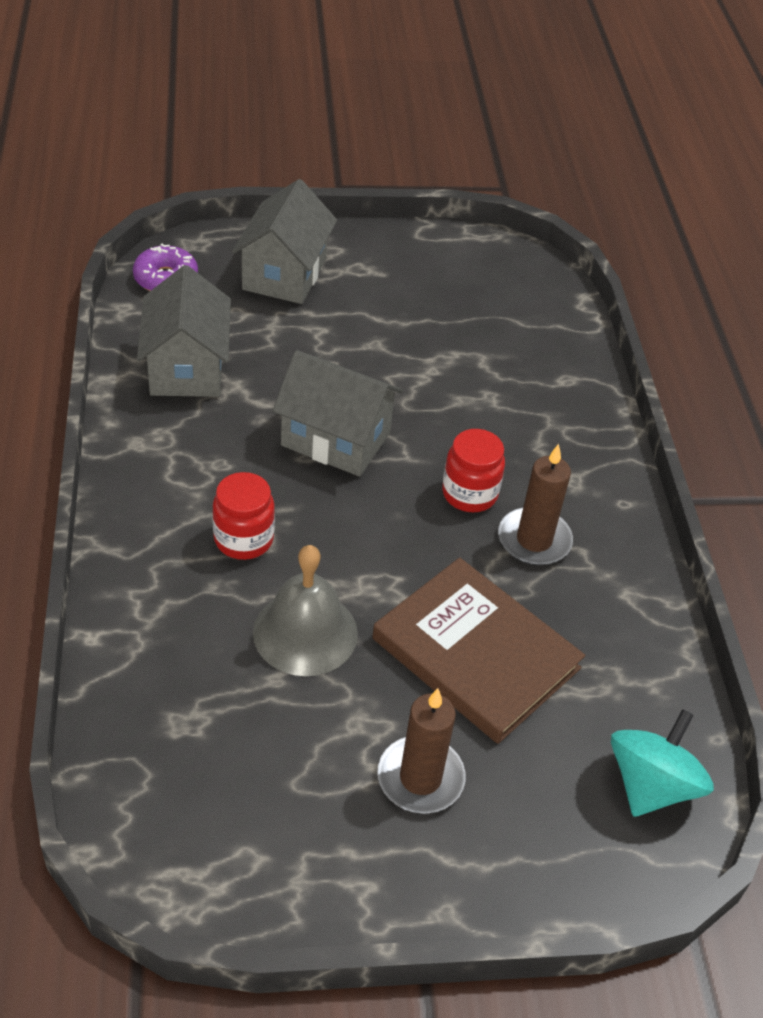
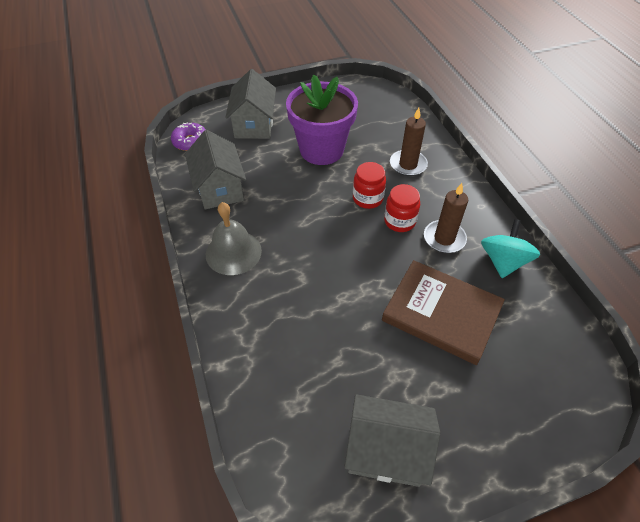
camera: 10 degrees left, 5 degrees up
(243, 539) = (287, 280): red jar -> red jar (367, 198)
(305, 632) = (343, 327): grey bell -> grey bell (233, 252)
(336, 439) = (316, 208): grey house -> grey house (386, 450)
(384, 344) = (321, 150): none -> purple flower pot
(420, 778) = (443, 399): brown candle -> brown candle (408, 165)
(651, 785) = (568, 365): turquoise spinning top -> turquoise spinning top (503, 261)

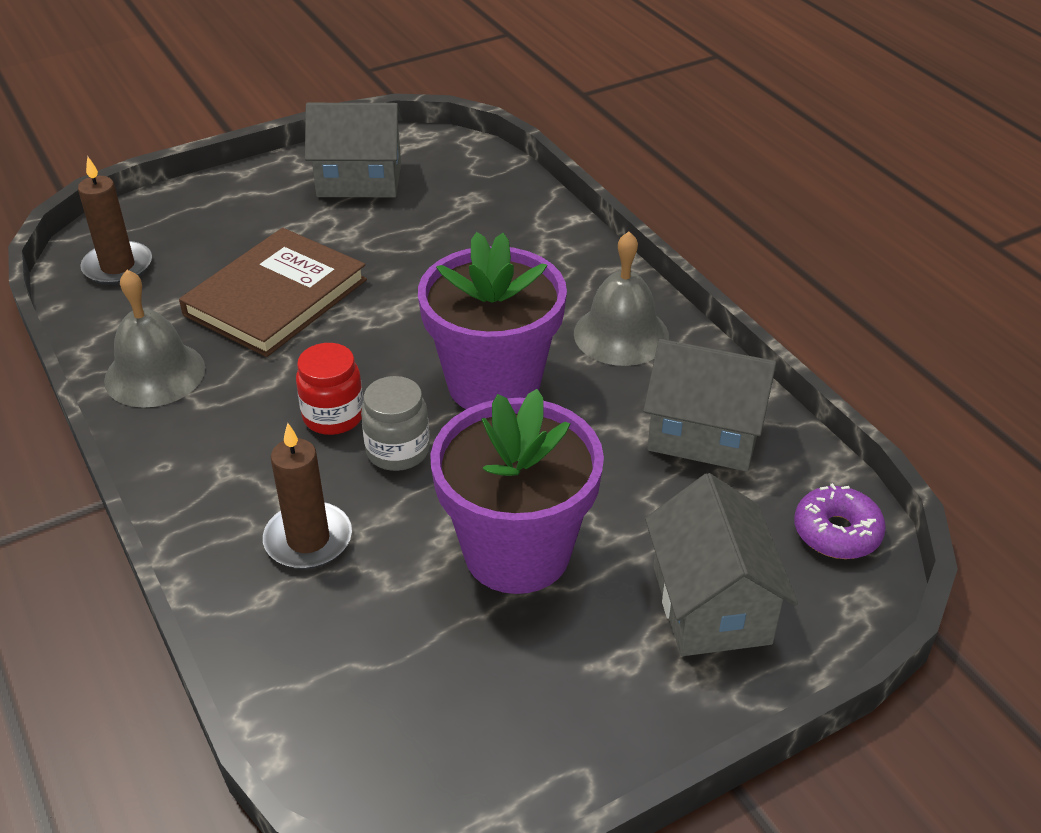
camera: 170 degrees right, 10 degrees down
(219, 188) = (704, 434): grey house -> grey house turned 45 degrees counterclockwise
(314, 229) = (494, 384): none -> purple flower pot
(367, 198) = (398, 451): red jar -> grey jar
(441, 313) = (276, 297): brown book -> brown book turned 75 degrees counterclockwise
(444, 238) = (252, 397): brown candle -> brown candle (118, 266)
(503, 261) = (155, 374): turquoise spinning top -> grey bell

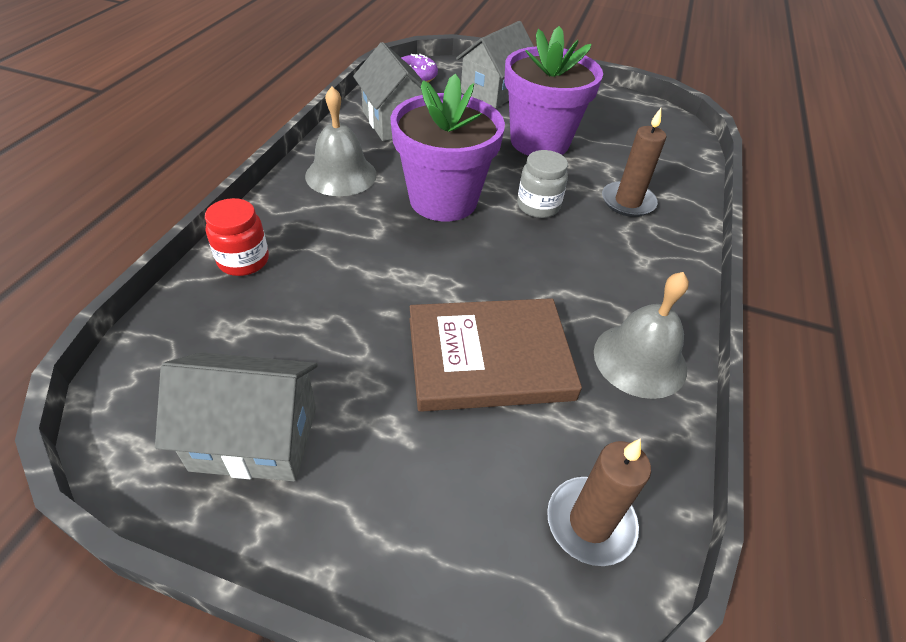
camera: 135 degrees left, 5 degrees up
(333, 416) = (550, 245): red jar -> red jar (243, 261)
(359, 180) = (255, 438): grey house -> grey house turned 45 degrees counterclockwise

